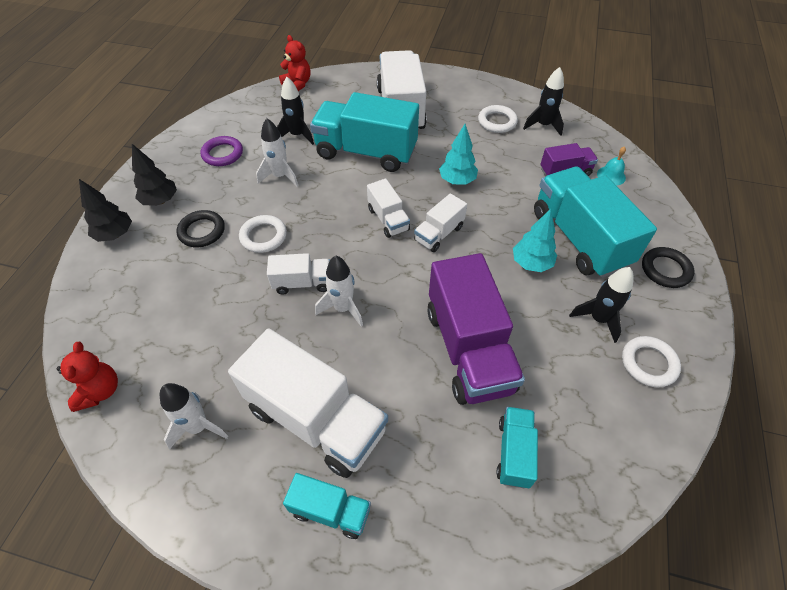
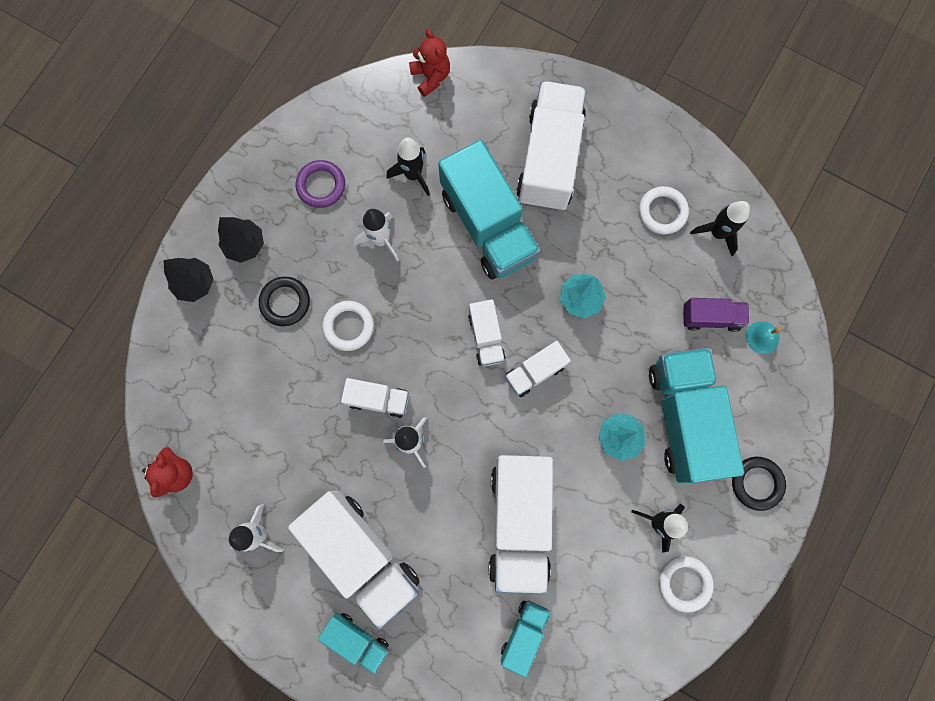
camera: 15 degrees right, 25 degrees up
(366, 152) = (488, 225): turquoise truck -> turquoise truck turned 150 degrees counterclockwise
(468, 349) = (519, 521): purple truck -> white truck

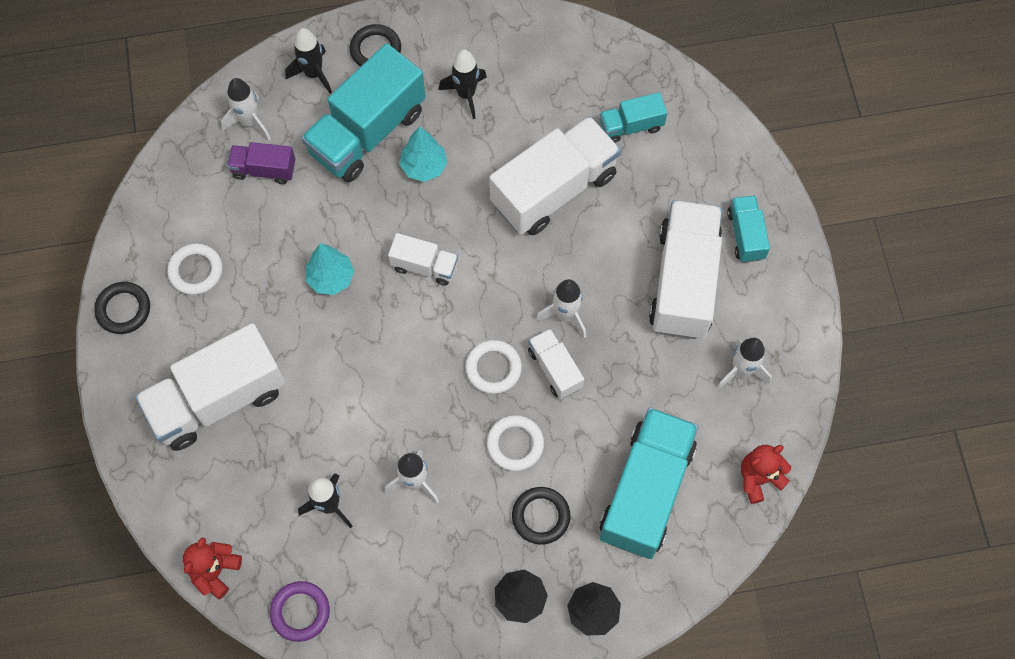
camera: 130 degrees left, 10 degrees down
(321, 185) = (407, 580): purple ring -> purple ring (300, 612)
(486, 337) = (428, 326): white truck -> none
(488, 225) = (325, 402): turquoise truck -> turquoise truck (646, 491)
(670, 145) = (123, 309): none -> black ring
(684, 583) = (495, 48): white ring -> white ring (493, 368)
(710, 317) = (264, 169): purple truck -> purple truck turned 45 degrees counterclockwise
(717, 233) = (181, 215): black rocket -> black rocket (313, 74)
(762, 337) = (249, 122): turquoise bell -> white rocket

